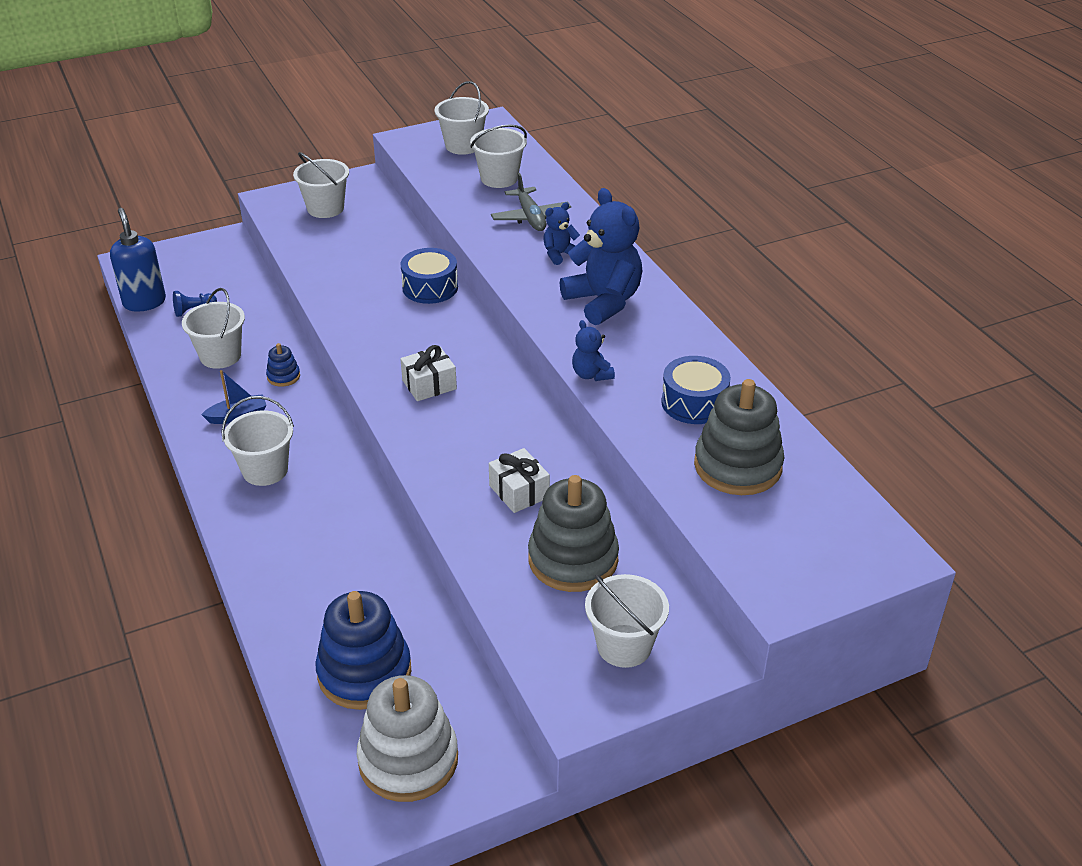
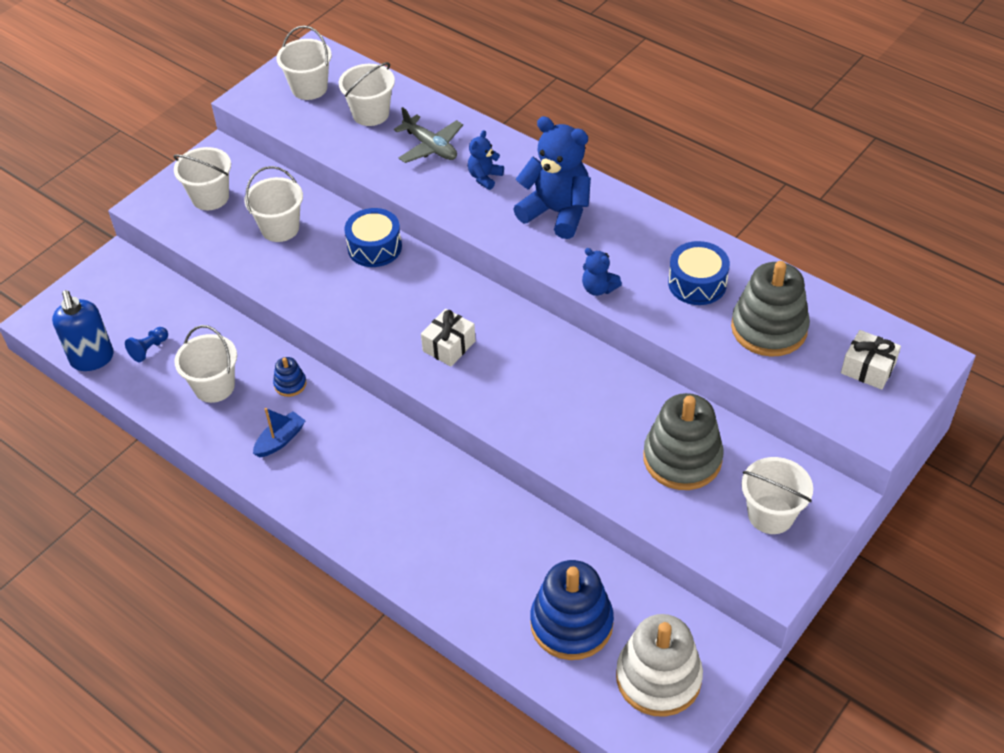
camera: 25 degrees left, 10 degrees up
(144, 302) = (92, 359): blue soap dispenser -> blue soap dispenser turned 150 degrees counterclockwise
(265, 470) = (347, 482): white bucket -> white bucket (280, 228)
(519, 491) = (597, 416): white gift -> white gift (868, 368)

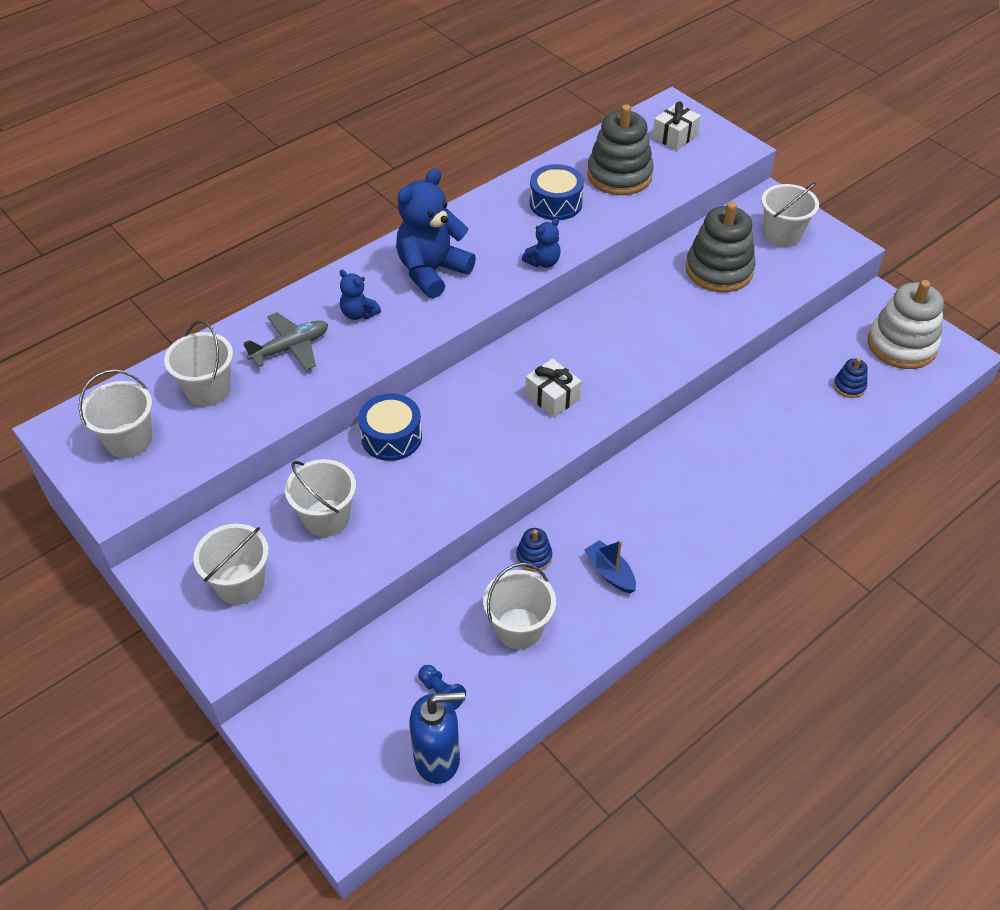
camera: 80 degrees left, 0 degrees up
(571, 623) = (849, 386): blue stacking toy -> blue stacking toy, size x0.45

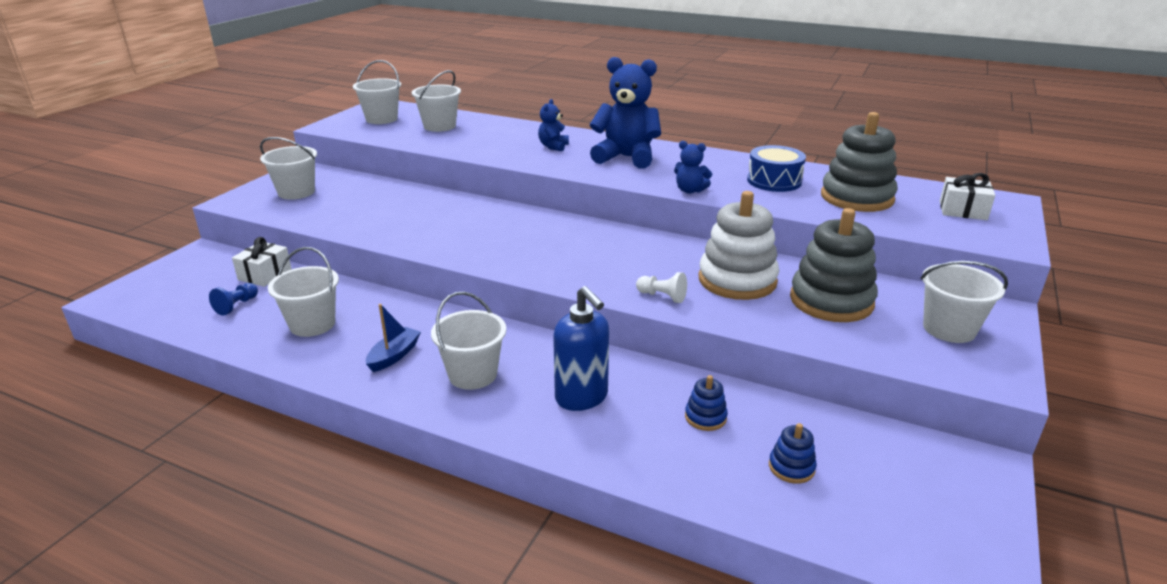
camera: 65 degrees right, 20 degrees down
(290, 348) = (498, 136): grey plane -> none
(326, 518) = (368, 203): white bucket -> white bucket (472, 374)
(391, 437) = (462, 206): blue drum -> none
(438, 759) = (171, 319): blue soap dispenser -> blue soap dispenser (582, 397)
(534, 556) = (396, 314): blue stacking toy -> blue stacking toy (705, 417)
(552, 397) = (558, 254): white gift -> white gift (265, 274)
(665, 358) = (662, 296): none -> white pawn
(901, 345) = (924, 504): white stacking toy -> white stacking toy (737, 280)

